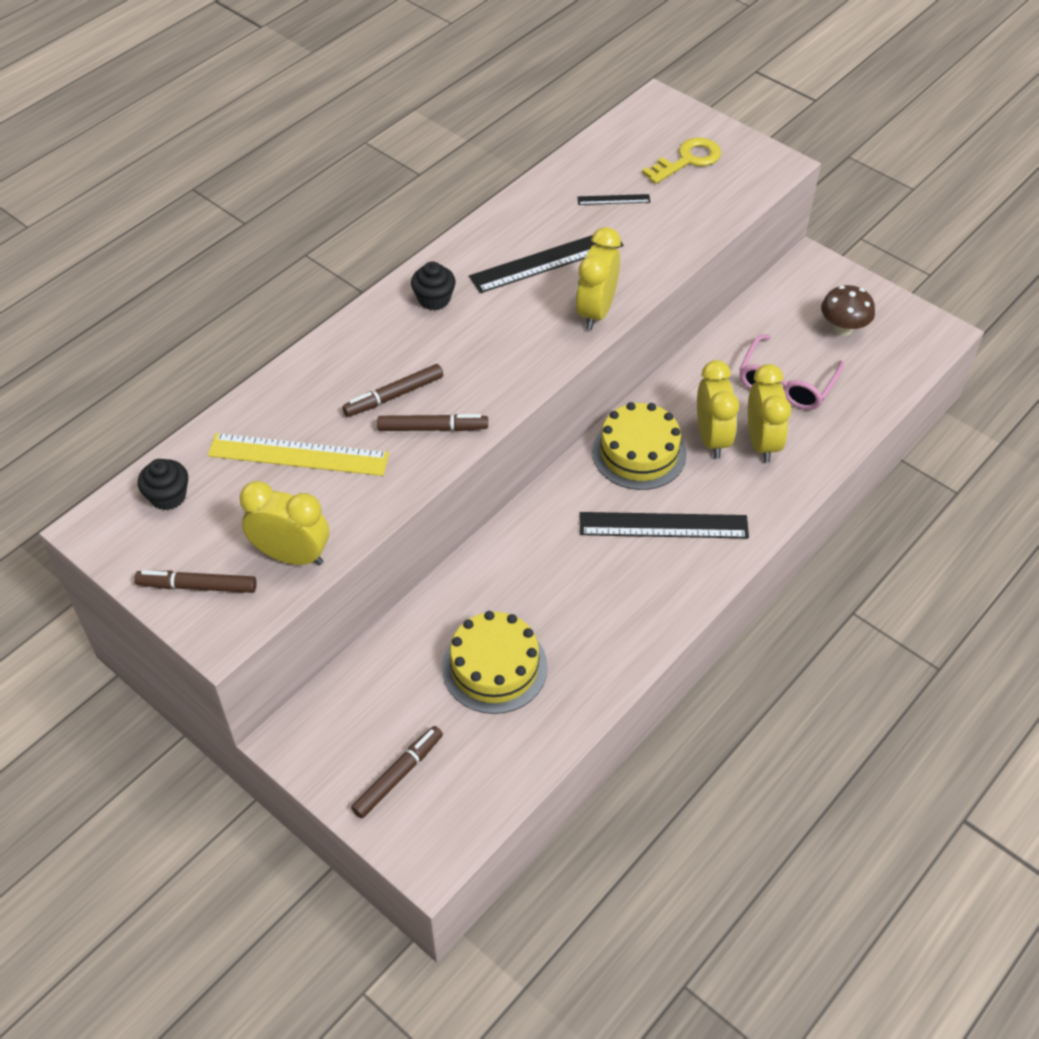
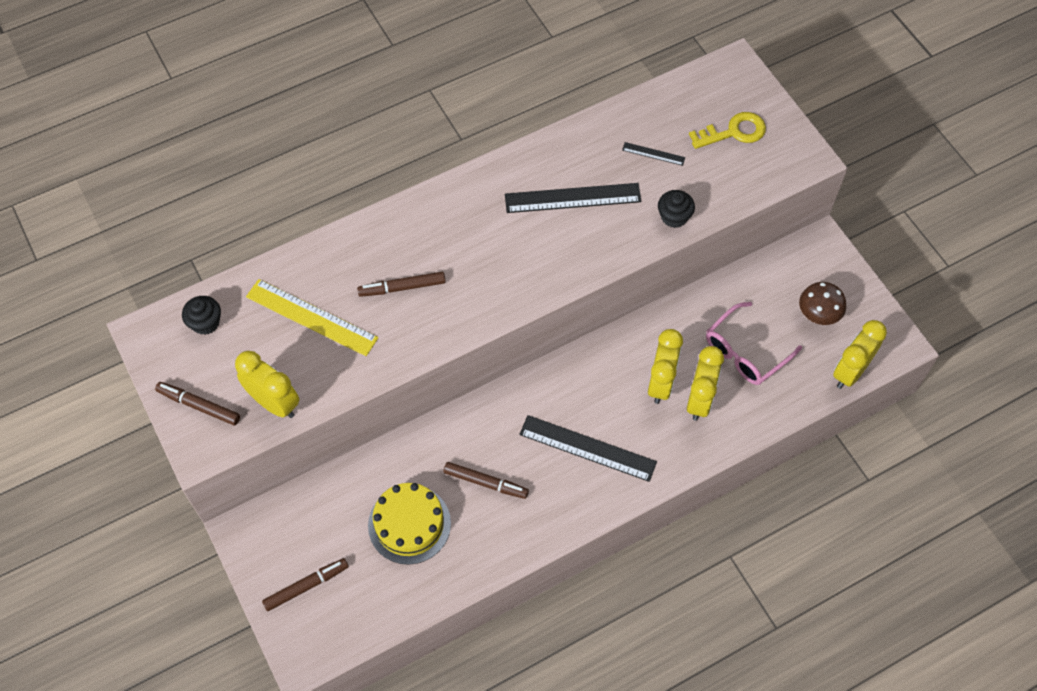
camera: 20 degrees right, 10 degrees up
(432, 428) = (419, 326): brown marker -> brown marker (485, 483)
(434, 299) = (468, 207): black cupcake -> black cupcake (674, 217)
(596, 311) = (591, 259): yellow clock -> yellow clock (850, 371)
(639, 453) = (597, 377): yellow cake -> none

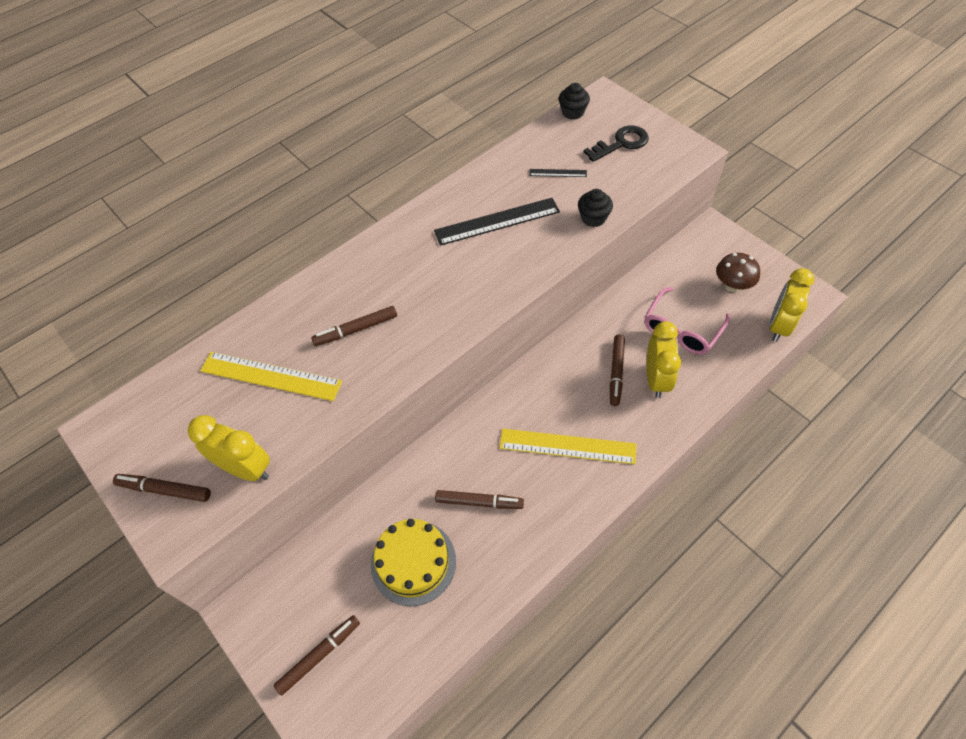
camera: 10 degrees left, 5 degrees down
(205, 323) = (162, 405): black cupcake -> black cupcake (572, 112)
(587, 448) = (567, 446): black ruler -> yellow ruler
(661, 383) = (616, 372): yellow clock -> brown marker
(734, 132) = (621, 143): yellow key -> black key

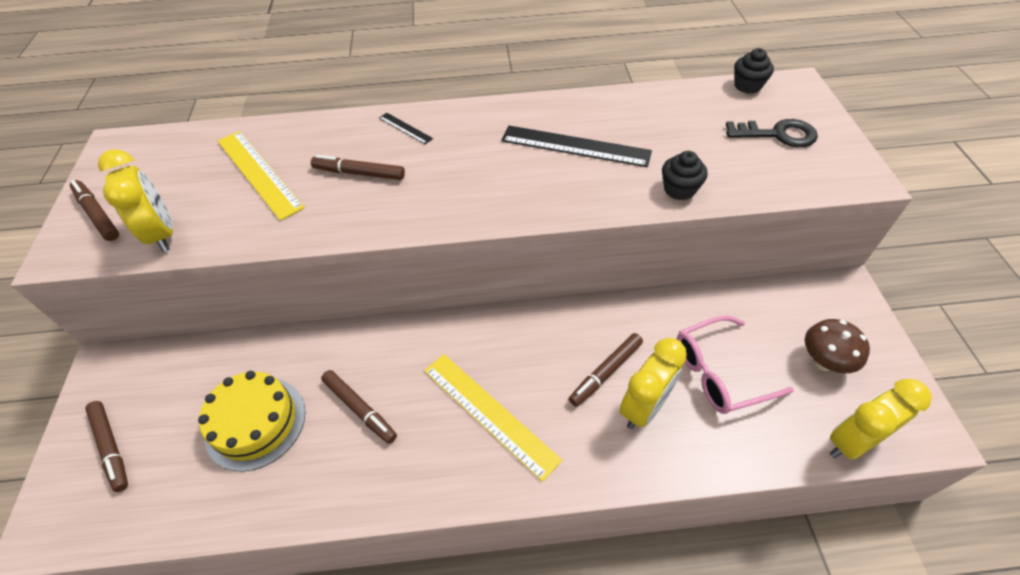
camera: 35 degrees right, 5 degrees down
(319, 655) = (111, 447): brown marker -> brown marker turned 60 degrees clockwise
(558, 173) = (679, 132): black ruler -> black ruler (405, 128)

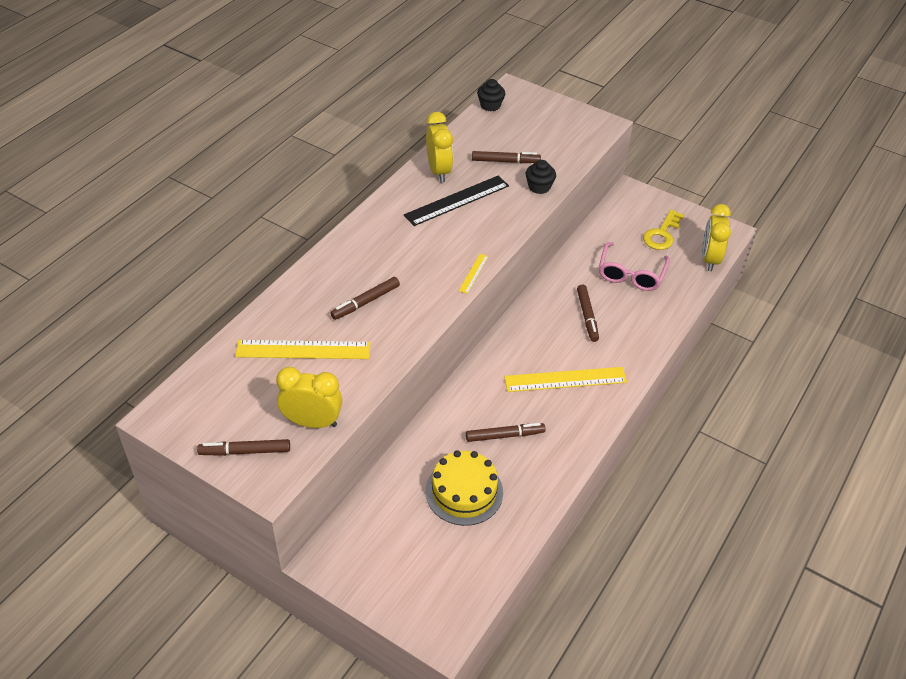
camera: 55 degrees left, 5 degrees down
(111, 447) = (408, 578): brown marker -> brown marker (505, 161)
(405, 128) = (344, 259): black ruler -> none
(480, 220) = (473, 273): none -> yellow ruler
(644, 407) = (622, 316): yellow clock -> yellow clock (438, 171)
(778, 134) = (541, 125): black key -> none
(823, 361) = (662, 234): brown mushroom -> yellow key

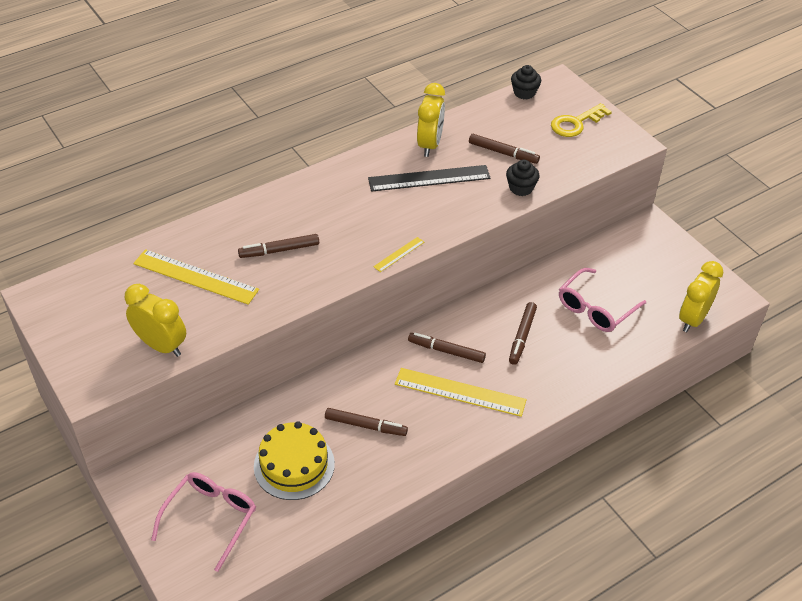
camera: 25 degrees right, 0 degrees up
(245, 451) = (88, 351): brown marker -> brown marker (446, 351)
(419, 566) = (211, 518): none -> pink glasses
(662, 234) = (656, 277): yellow key -> yellow key (575, 123)

